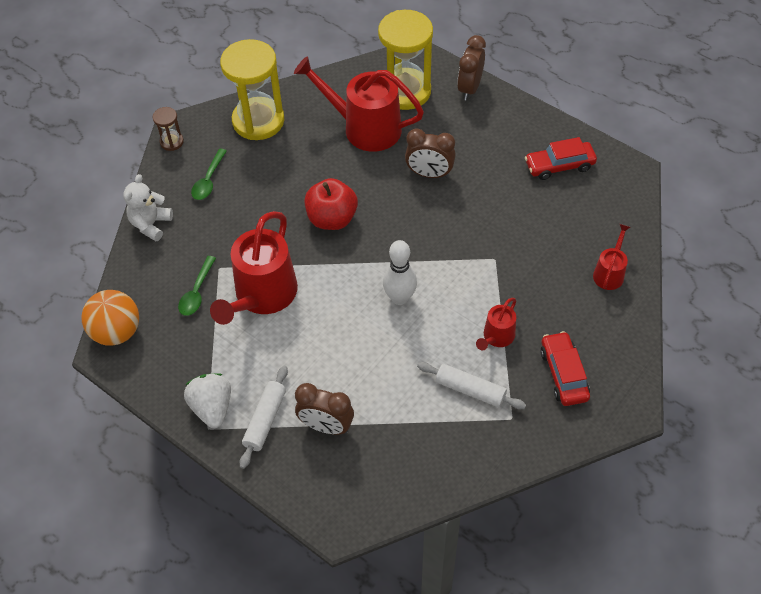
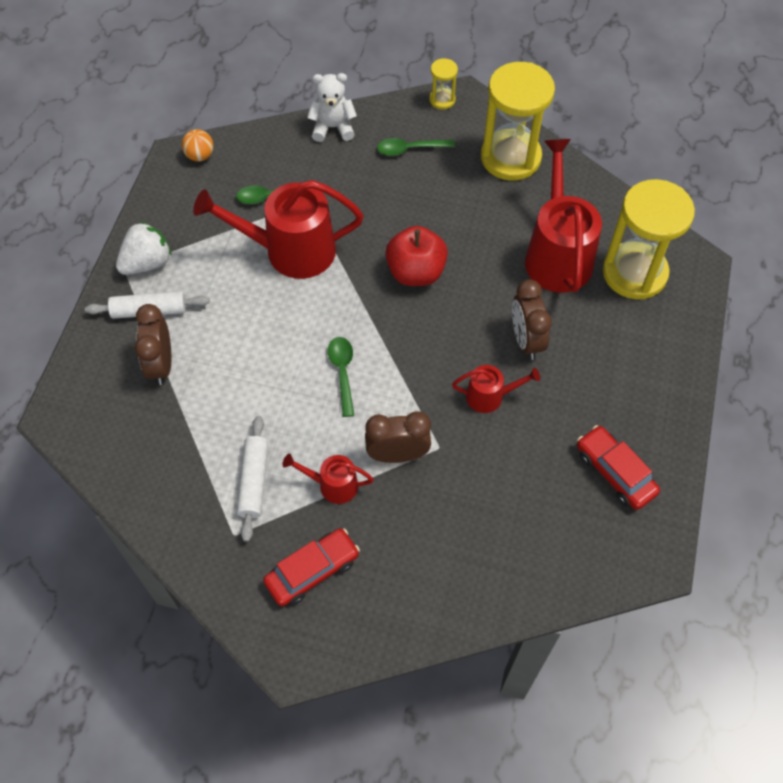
camera: 65 degrees right, 5 degrees up
(117, 332) = (200, 156): orange ball -> orange ball, size x0.56
(171, 142) = (442, 100): brown hourglass -> yellow hourglass
(400, 298) = (342, 372): white bowling pin -> green spoon
(469, 88) = (680, 335): brown clock -> brown clock (397, 455)
(609, 273) = (478, 579): red watering can -> red watering can (489, 396)

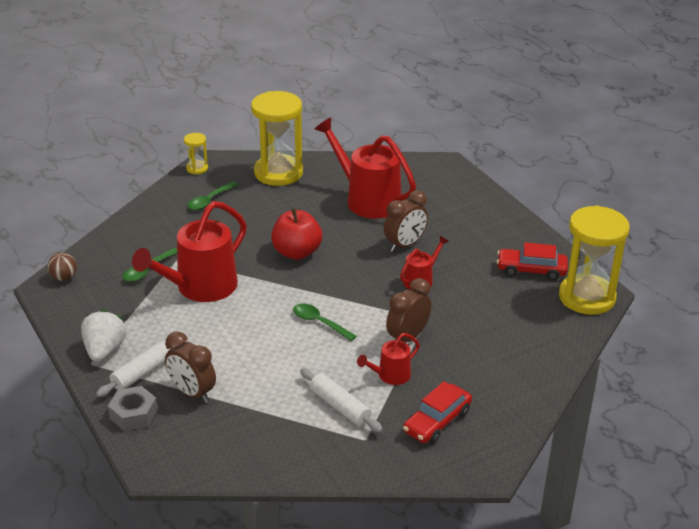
camera: 45 degrees left, 25 degrees down
(98, 350) = (133, 414): none -> grey nut
(200, 156) = (64, 277): orange ball -> brown ball
(312, 571) = (437, 421): red car -> red car turned 150 degrees counterclockwise
(333, 127) = (142, 216): white teddy bear -> none
(526, 340) = (404, 245): brown clock -> brown clock turned 75 degrees counterclockwise
(634, 273) = (420, 184): yellow hourglass -> yellow hourglass (587, 297)

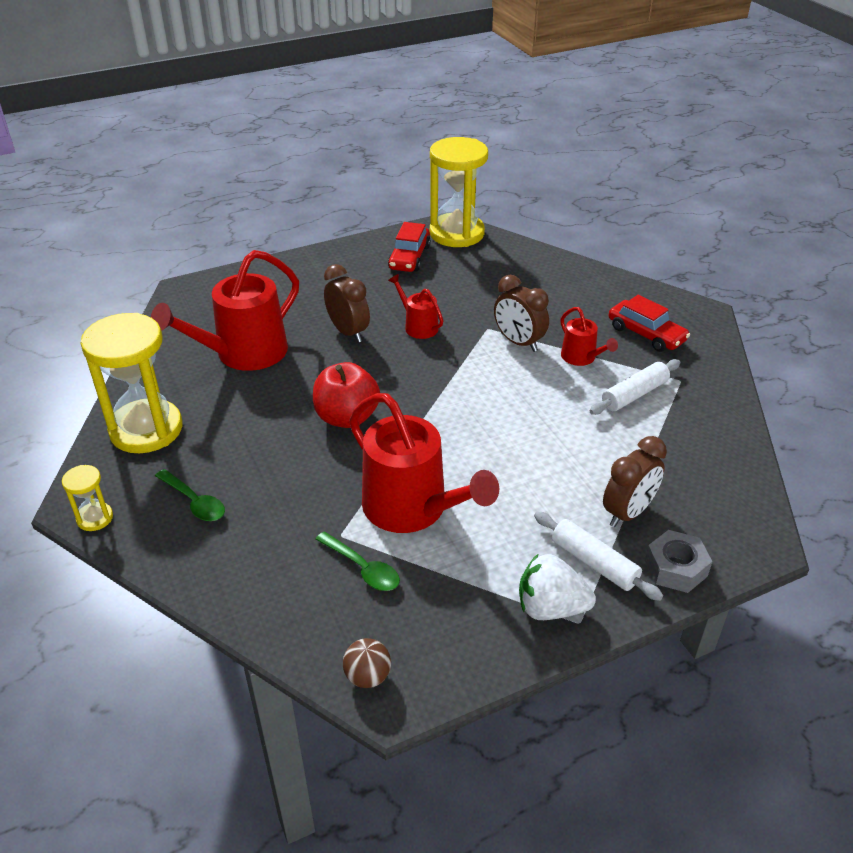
camera: 85 degrees left, 5 degrees up
(319, 323) = (491, 403): green spoon -> none

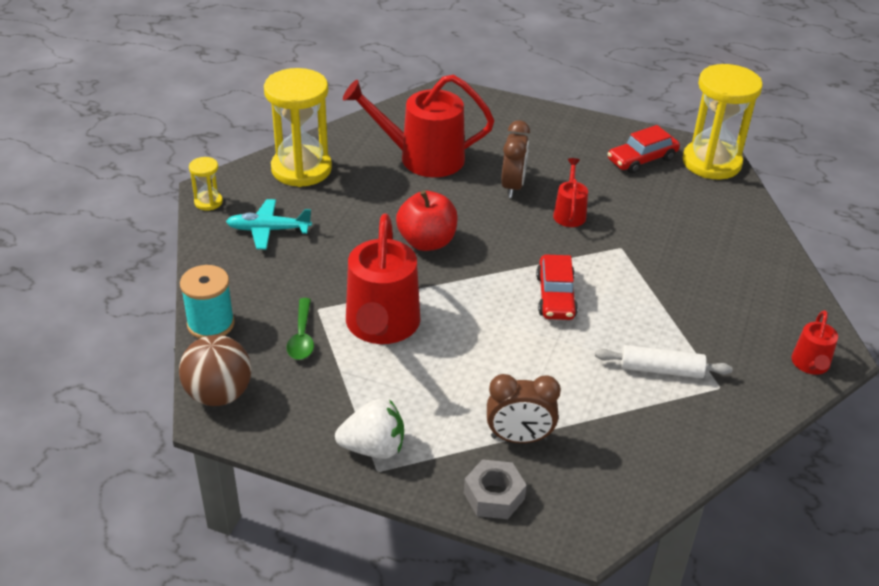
camera: 45 degrees right, 0 degrees up
(194, 502) = (268, 230): green spoon -> turquoise plane
(266, 623) = (211, 324): none -> turquoise spool
(367, 676) = (219, 394): brown ball -> brown ball, size x1.79
(518, 342) = (629, 273): brown clock -> none
(550, 608) = (373, 448): white strawberry -> white strawberry turned 120 degrees clockwise
(581, 358) = (662, 316): red watering can -> red watering can (810, 365)
(594, 563) = (444, 447): white rolling pin -> none
(646, 334) = (750, 335): red car -> red car (555, 296)

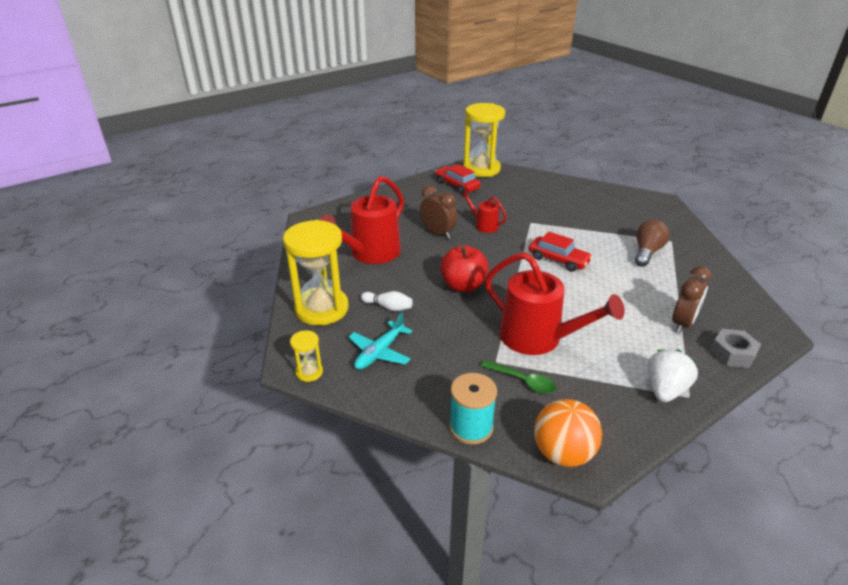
camera: 55 degrees left, 5 degrees down
(219, 394) = (563, 453): brown ball -> orange ball
(341, 207) = (388, 307): none -> white bowling pin
(642, 159) = (457, 185): red car -> red car turned 135 degrees clockwise
(661, 370) = (647, 252): white rolling pin -> brown light bulb
(810, 365) = (667, 210): red watering can -> none

